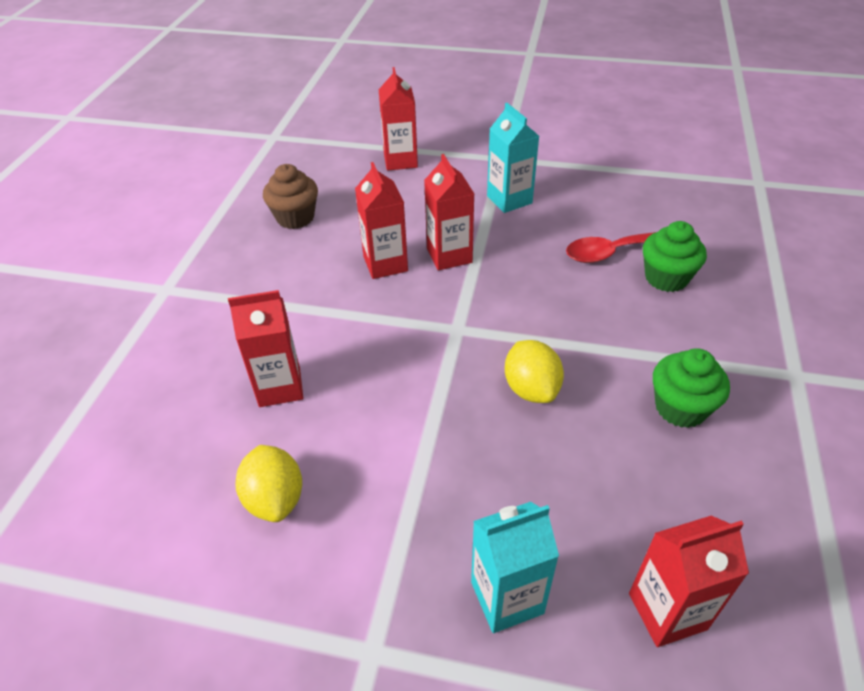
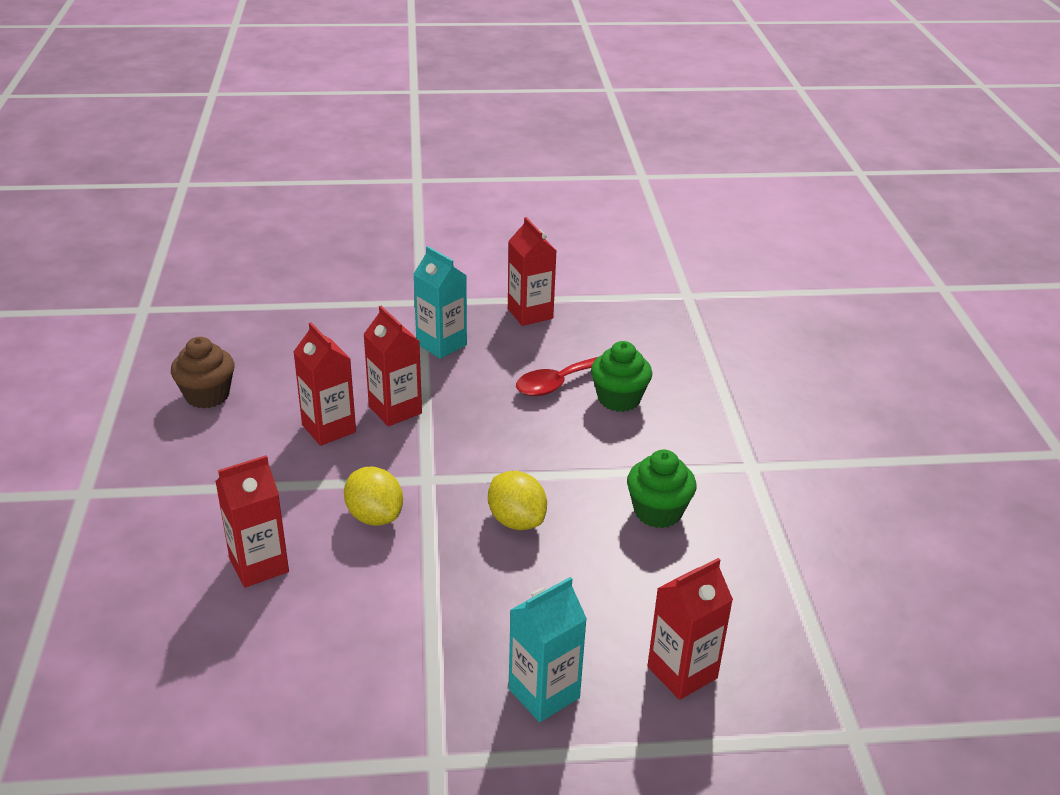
camera: 20 degrees left, 10 degrees down
(275, 498) = (295, 663): yellow lemon -> yellow lemon (374, 516)
(400, 161) = (307, 318): red carton -> red carton (530, 313)

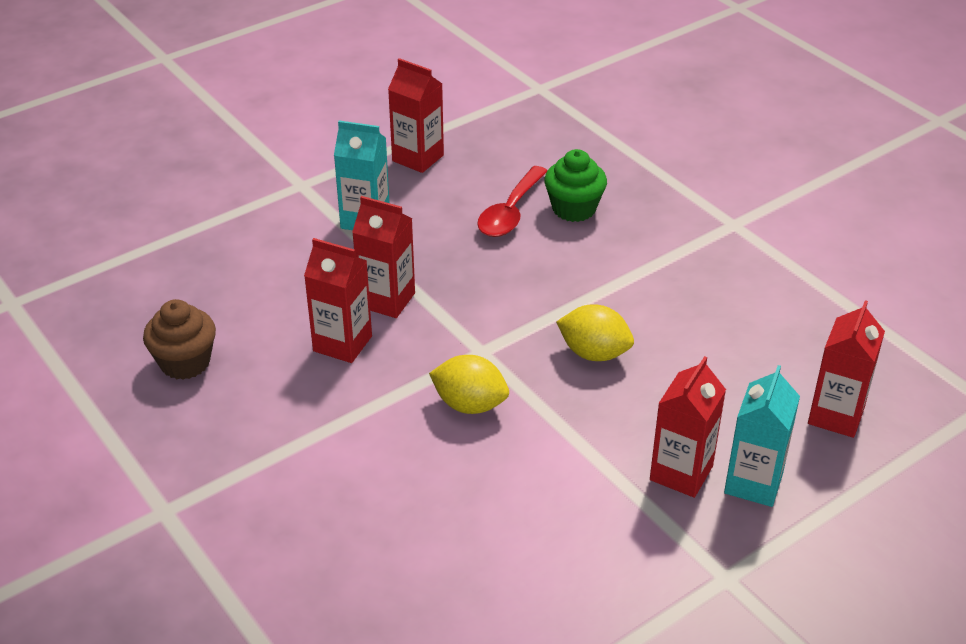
camera: 30 degrees left, 5 degrees up
(259, 565) = (412, 495): red carton -> red carton (681, 473)
(658, 512) = (698, 295): green cupcake -> none

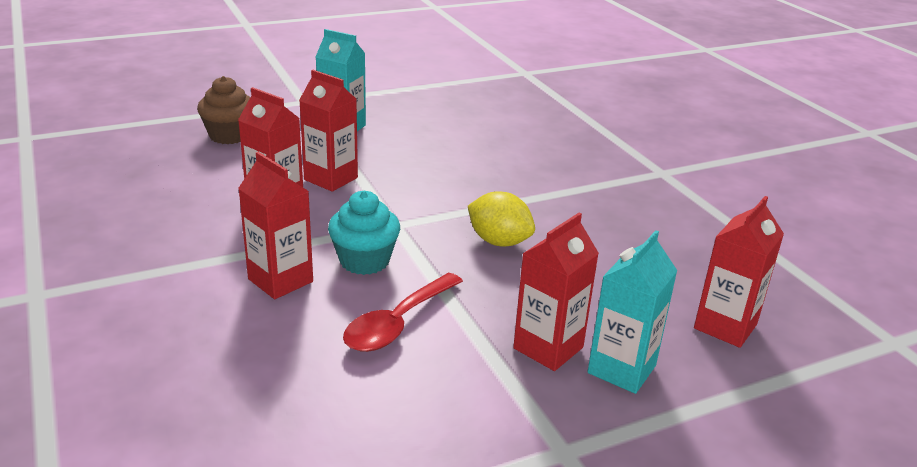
camera: 10 degrees right, 10 degrees down
(185, 362) = (133, 194): brown cupcake -> brown cupcake (229, 136)
(418, 158) = (406, 98): red carton -> red carton (280, 280)
(470, 404) = (364, 261): yellow lemon -> turquoise cupcake
(510, 212) = (467, 139): red spoon -> red spoon (398, 323)
(574, 209) = (522, 144): green cupcake -> none

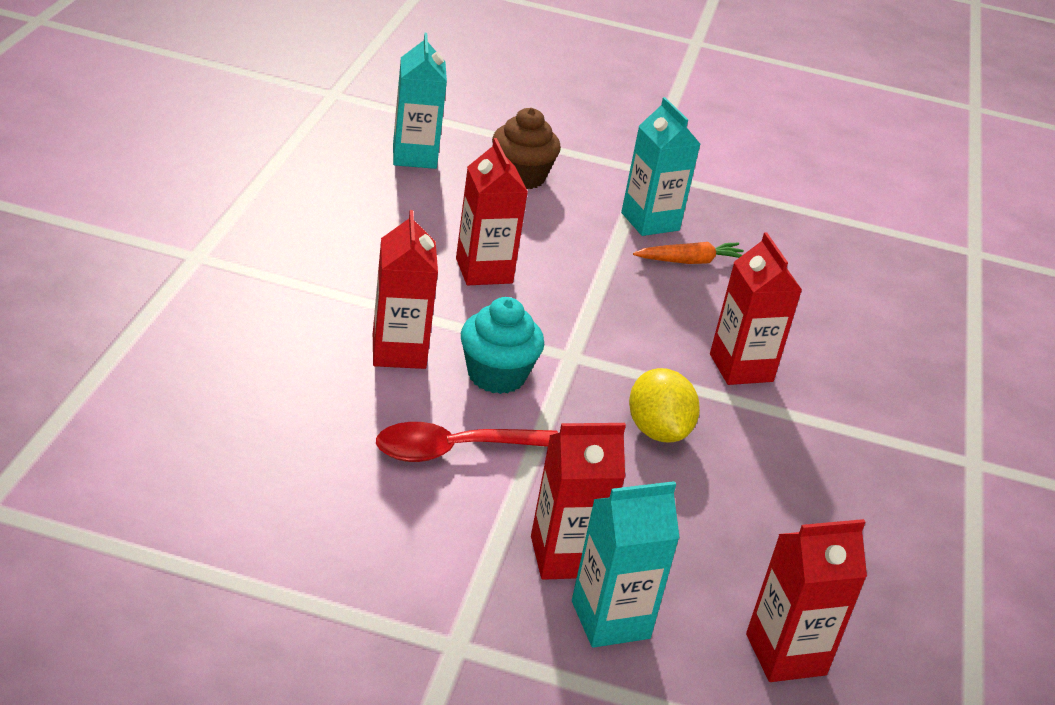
camera: 35 degrees right, 5 degrees up
(138, 153) = (414, 156): none -> turquoise carton
(331, 179) = (567, 274): red carton -> red carton (741, 368)
(393, 139) = (690, 261): none -> orange carrot

